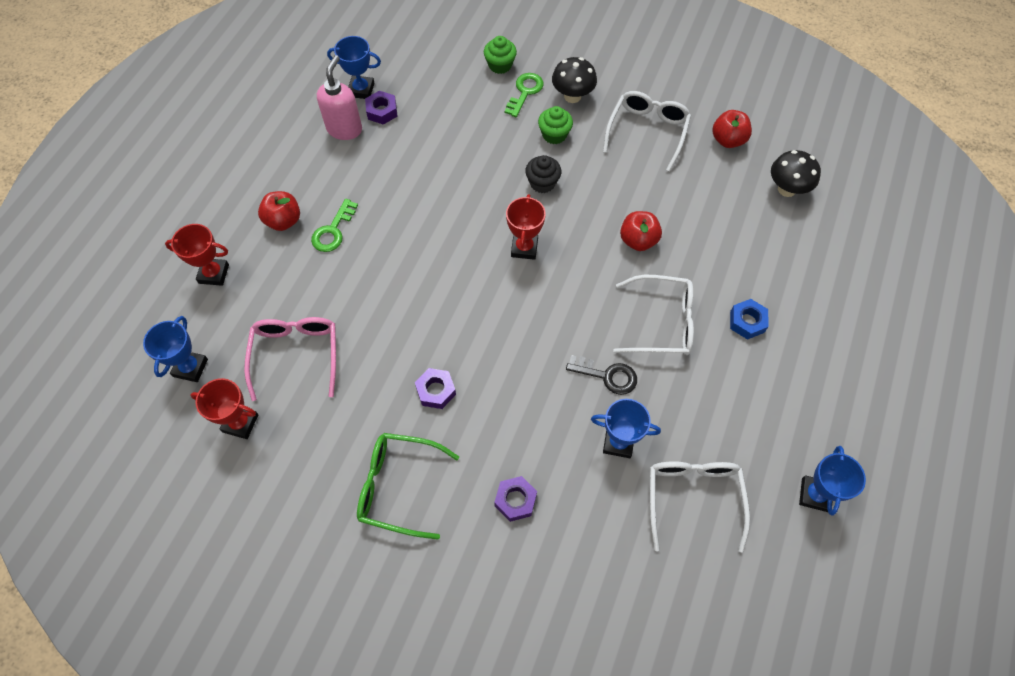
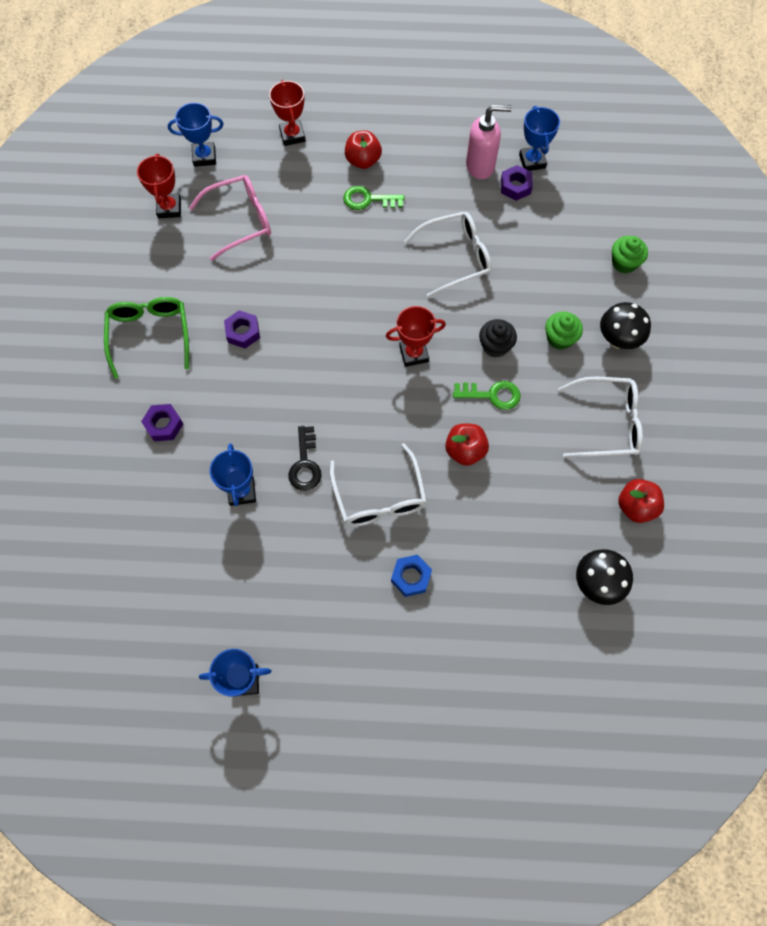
camera: 70 degrees right, 5 degrees up
(525, 92) = (601, 296): green key -> green key (492, 395)
(693, 498) = (208, 569): white glasses -> white glasses (456, 258)

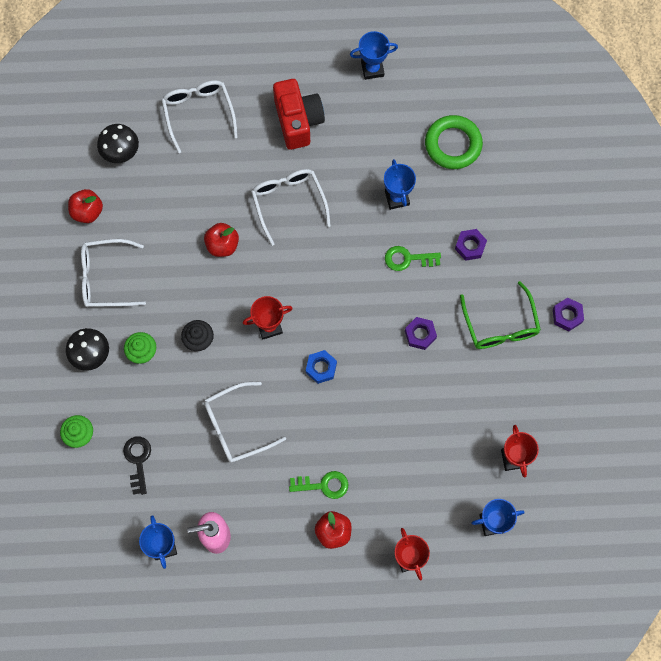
camera: 175 degrees right, 5 degrees up
(155, 557) = (453, 144): none -> green ring
(240, 221) = (443, 450): pink glasses -> none
(305, 464) = (350, 224): black key -> black key (138, 460)
(357, 609) = (298, 121): none -> red camera
(411, 577) = (260, 146): blue nut -> blue nut (321, 368)
(492, 395) = (201, 295): green key -> green key (408, 259)
(492, 632) = (198, 113): none -> white glasses
(515, 186) = (180, 513): purple nut -> purple nut (567, 316)

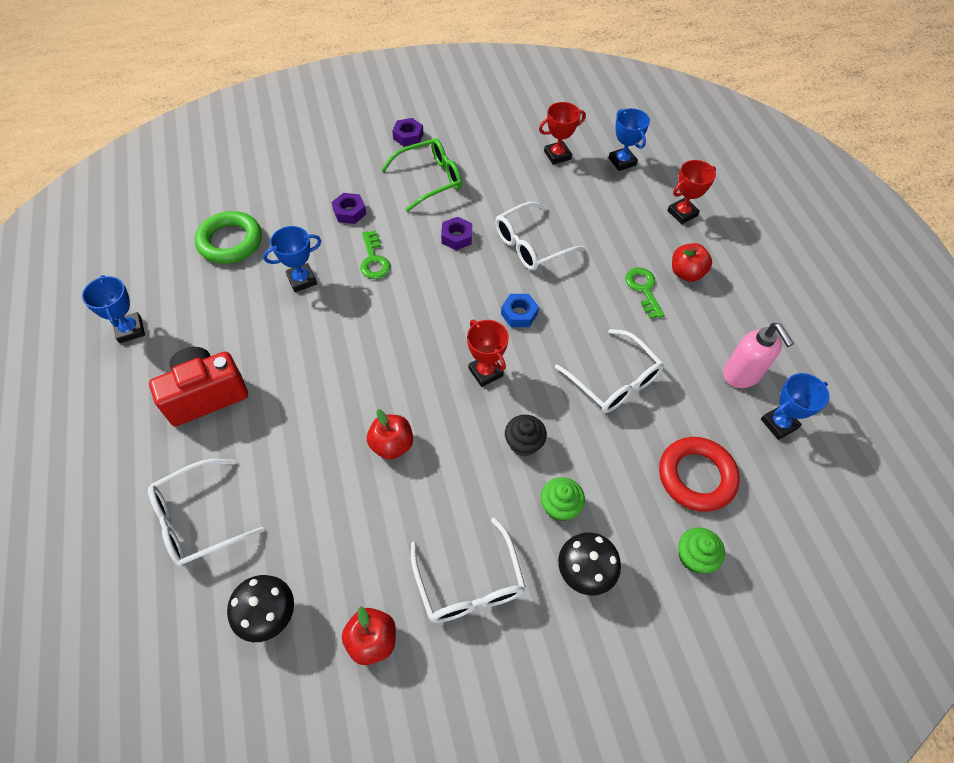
camera: 105 degrees left, 15 degrees down
(138, 460) = (696, 476): black key -> red ring
(288, 203) = (322, 383): white glasses -> white glasses (531, 245)

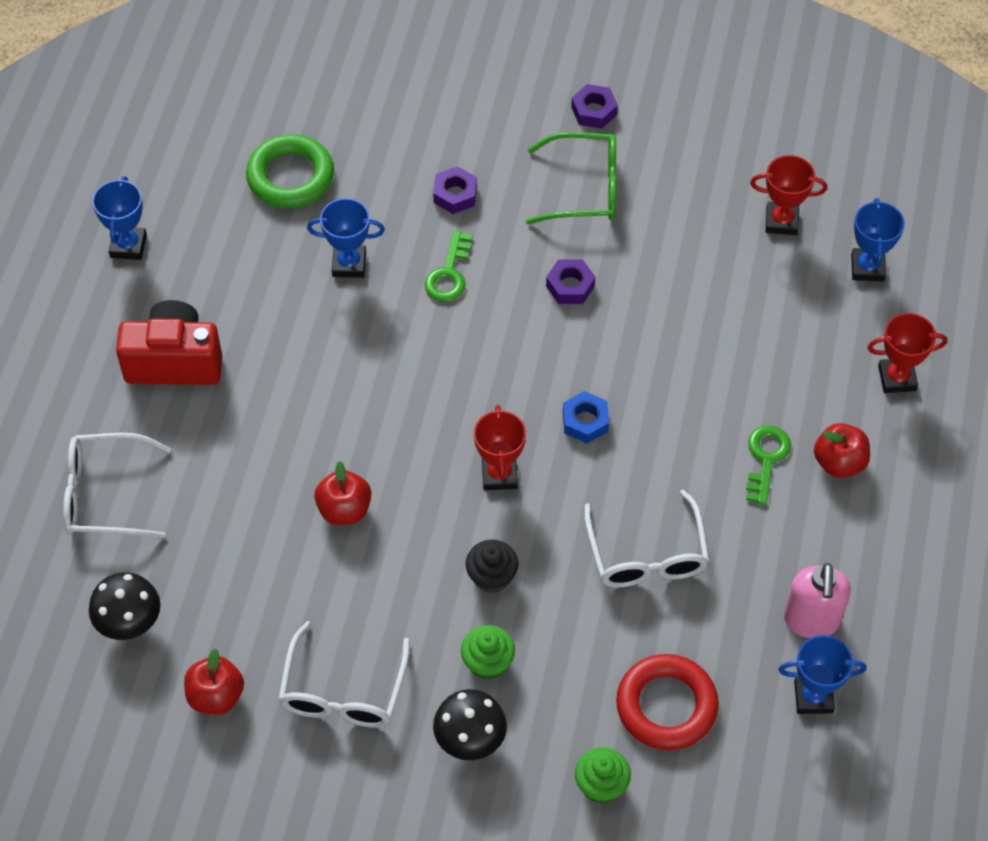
camera: 30 degrees right, 0 degrees up
(531, 245) = (659, 337): white glasses -> none

